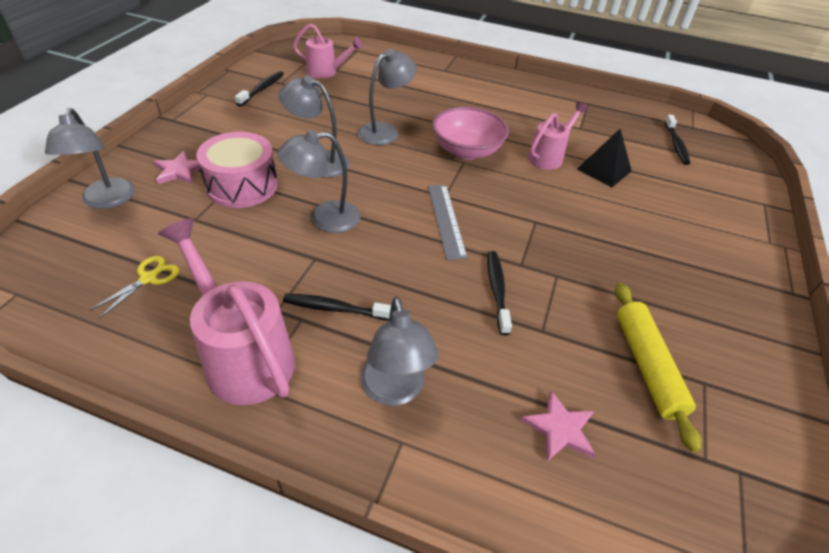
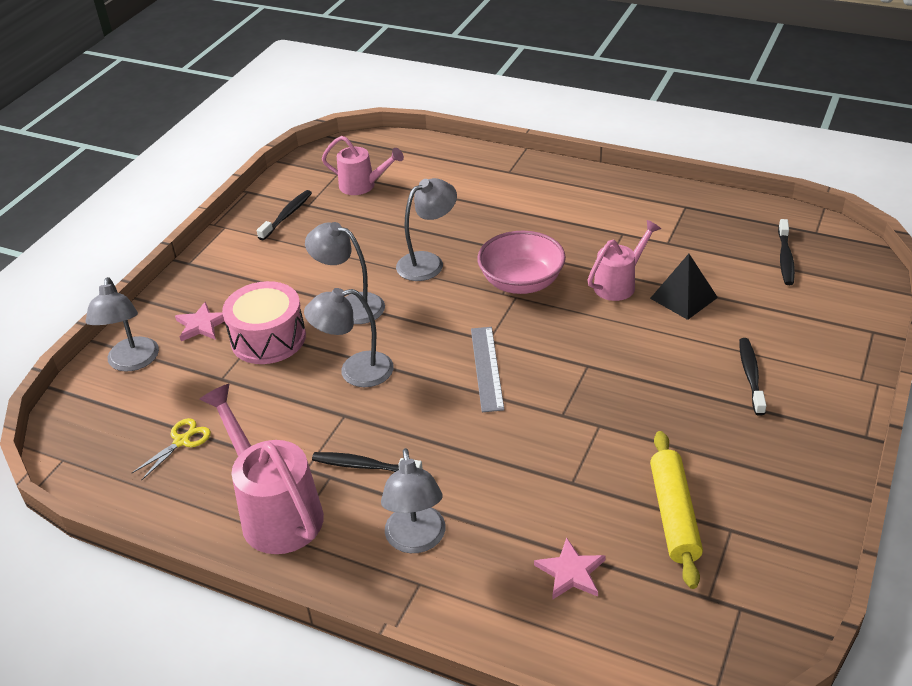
camera: 10 degrees right, 5 degrees down
(497, 290) = (531, 443): black toothbrush -> black toothbrush (751, 375)

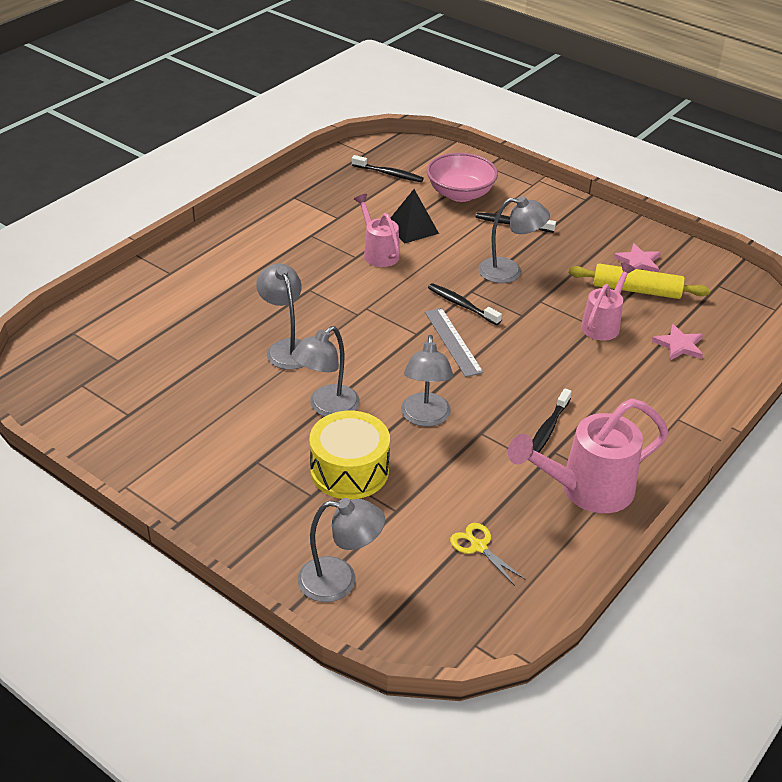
camera: 80 degrees left, 0 degrees up
(202, 325) = (302, 519): pink star -> pink star (638, 262)
(268, 338) = (349, 470): pink drum -> yellow drum
(287, 215) = (137, 433): black toothbrush -> black toothbrush (461, 305)
(362, 186) = (121, 370): pink watering can -> pink watering can (603, 324)
(416, 540) = (635, 413): grey lamp -> grey lamp (509, 271)
(486, 368) = (453, 341): grey ruler -> grey ruler turned 60 degrees clockwise
(521, 282) = (348, 301): pink bowl -> pink bowl (460, 194)

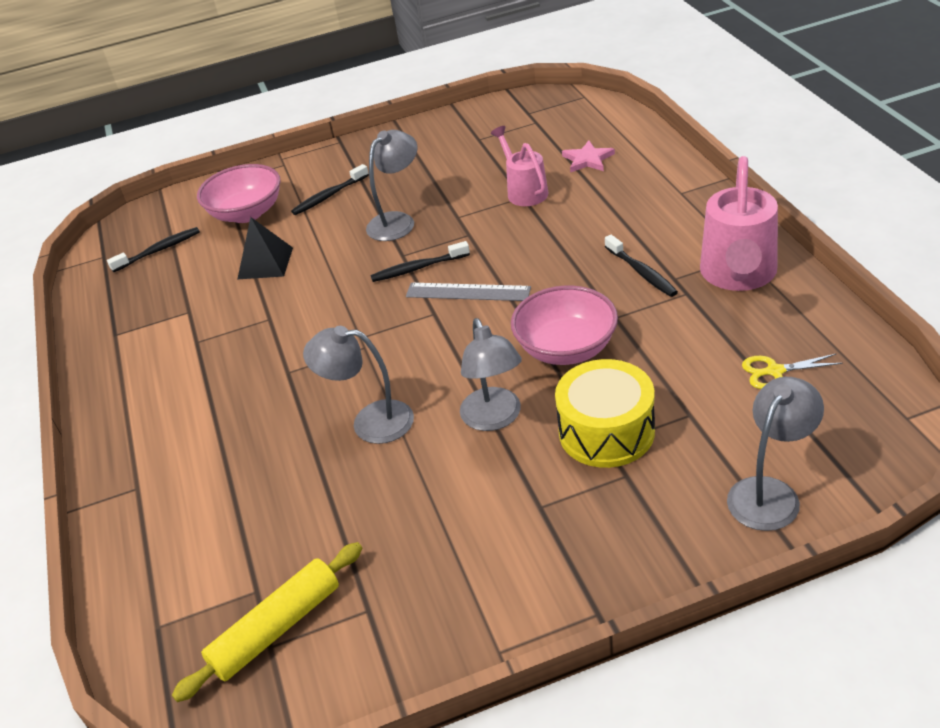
camera: 50 degrees left, 0 degrees up
(378, 253) = (280, 299): pink watering can -> none
(425, 418) = (566, 348): grey lamp -> pink bowl
(636, 290) = (494, 157): yellow rolling pin -> yellow rolling pin (276, 628)
(638, 262) = (457, 143): pink star -> none

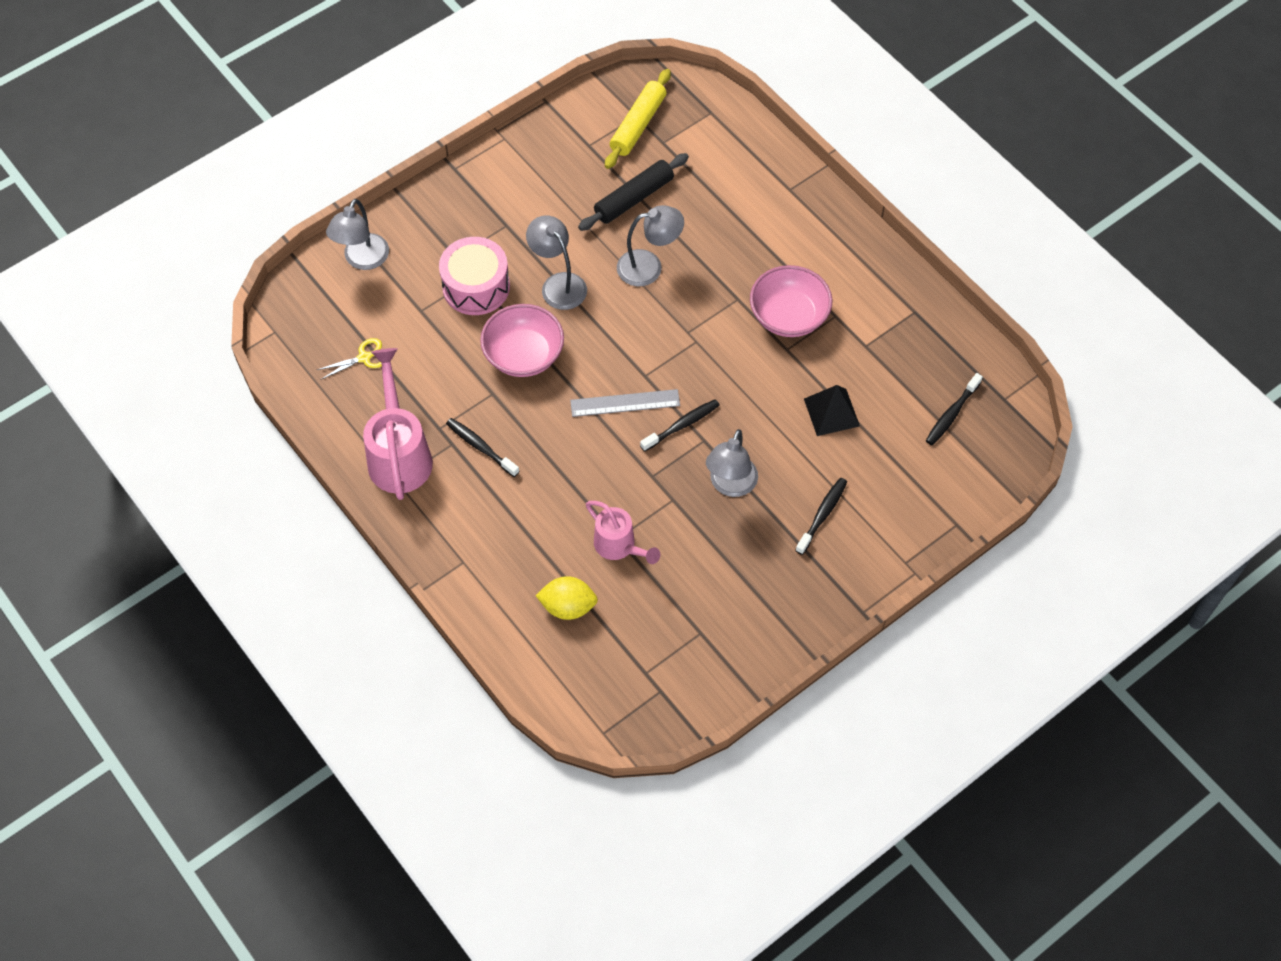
camera: 155 degrees right, 20 degrees up
(247, 213) = (896, 478): pink bowl -> pink bowl (788, 316)
(343, 512) = (634, 198): none -> black rolling pin
(588, 159) = (568, 606): pink star -> yellow lemon
(606, 432) = (476, 287): yellow drum -> pink drum

